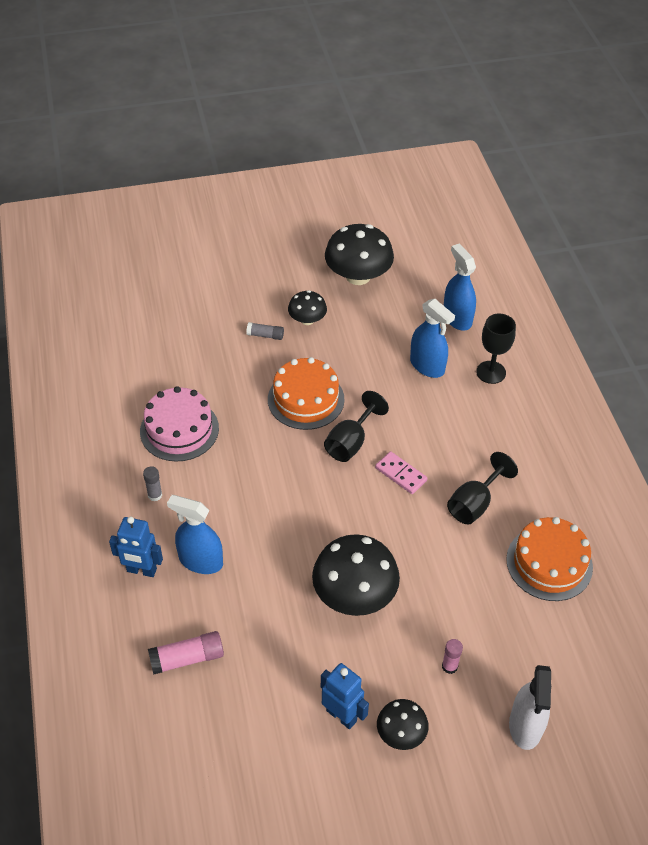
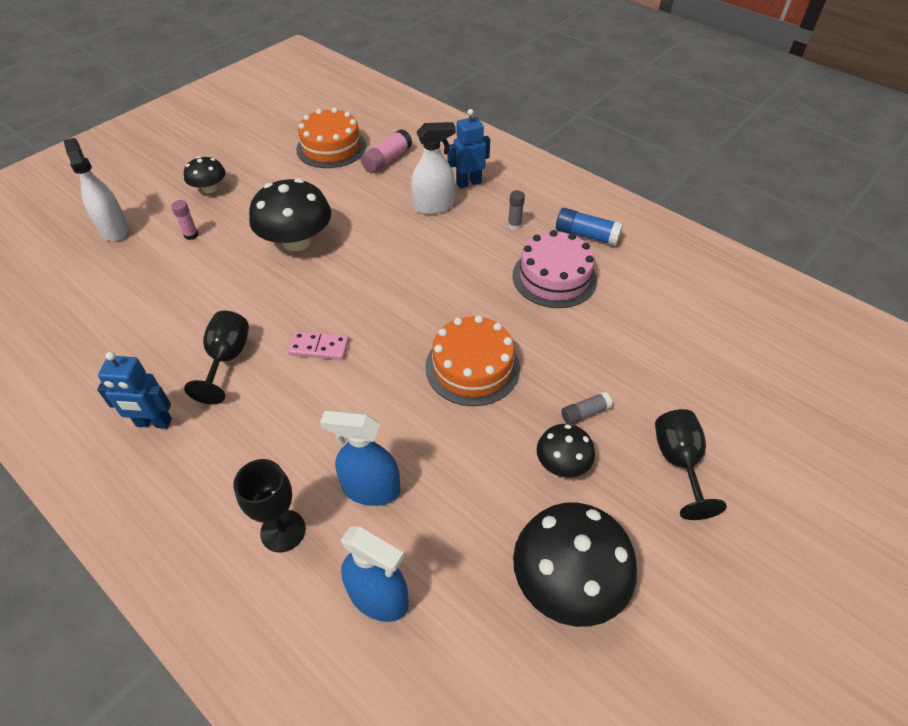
camera: 145 degrees right, 0 degrees up
(110, 450) = (586, 235): none -> blue glue stick
(200, 561) = (433, 206): blue spray bottle -> white spray bottle
(341, 715) = (258, 179): blue robot -> blue robot (154, 423)
(350, 442) = (391, 350): black goblet -> black goblet (678, 462)
(549, 563) = (127, 344): orange cake -> orange cake (331, 147)

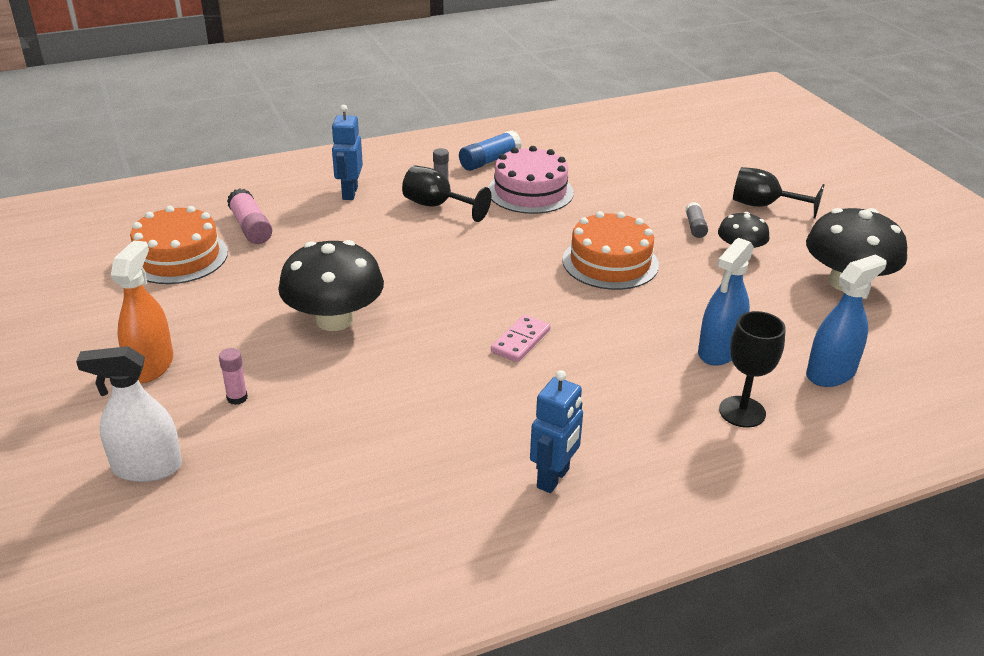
camera: 65 degrees left, 15 degrees down
(209, 188) = (151, 366): black mushroom -> orange spray bottle
(227, 359) = (491, 406): black goblet -> black goblet (437, 206)
(433, 206) = (365, 222): white spray bottle -> none

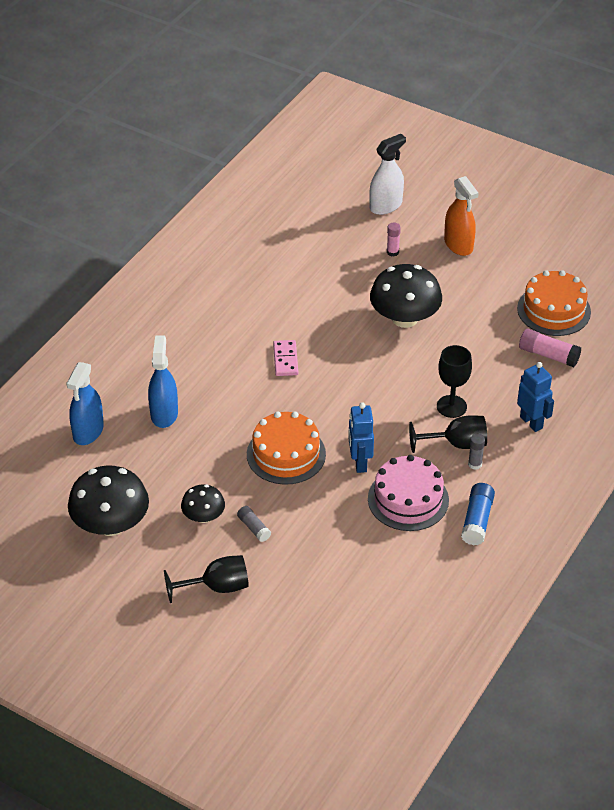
camera: 145 degrees right, 10 degrees up
(553, 478) = (197, 292): blue robot -> blue robot (359, 463)
(742, 412) = (126, 377): black goblet -> black goblet (451, 406)

